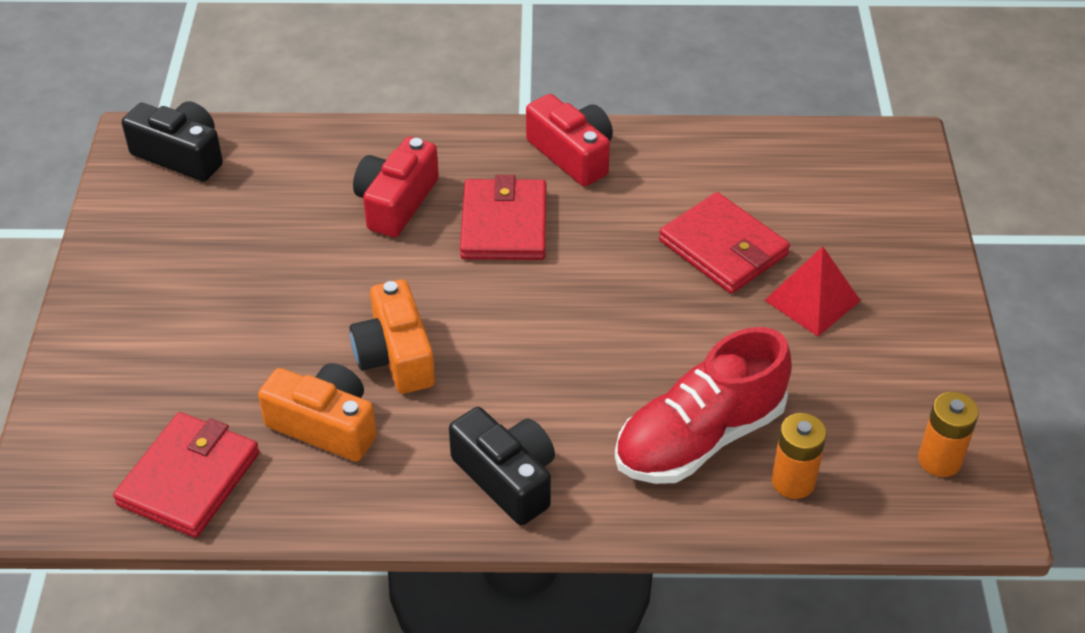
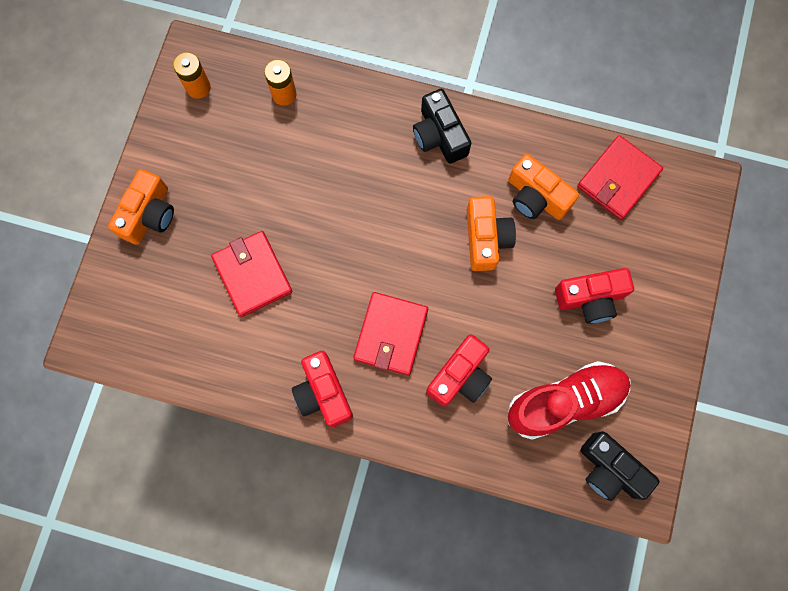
camera: 165 degrees left, 30 degrees up
(222, 317) = (590, 298): none -> red camera
(699, 438) = (324, 134): red shoe -> red shoe (565, 401)
(812, 300) = (215, 216): red pyramid -> none
(908, 283) = (149, 214): none -> orange camera

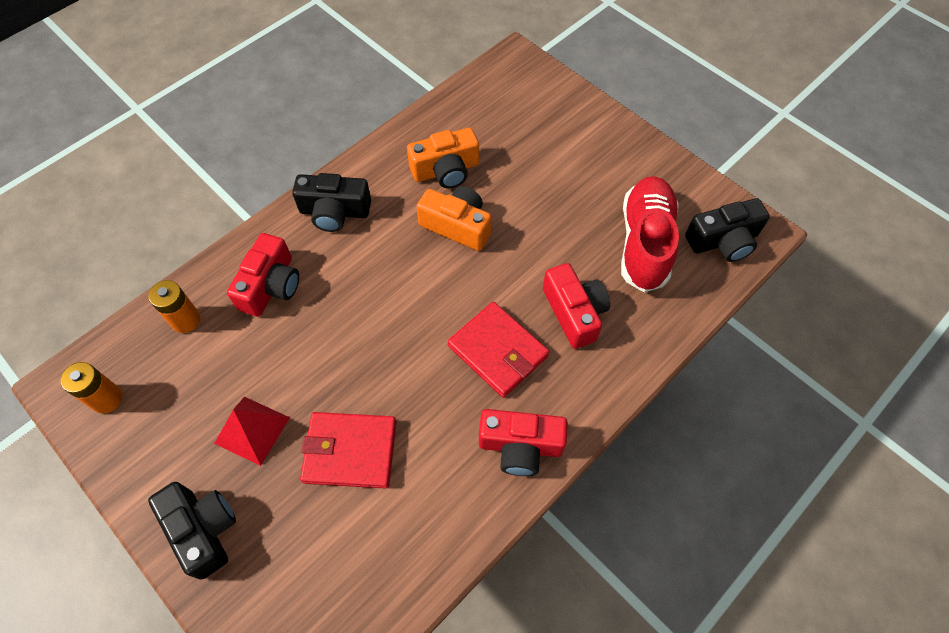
camera: 60 degrees left, 15 degrees down
(149, 214) = (203, 530): orange camera -> black camera
(230, 198) = (252, 430): none -> red pyramid
(590, 298) = (562, 178): red camera -> red camera (271, 286)
(618, 179) = (472, 108): red wallet -> none

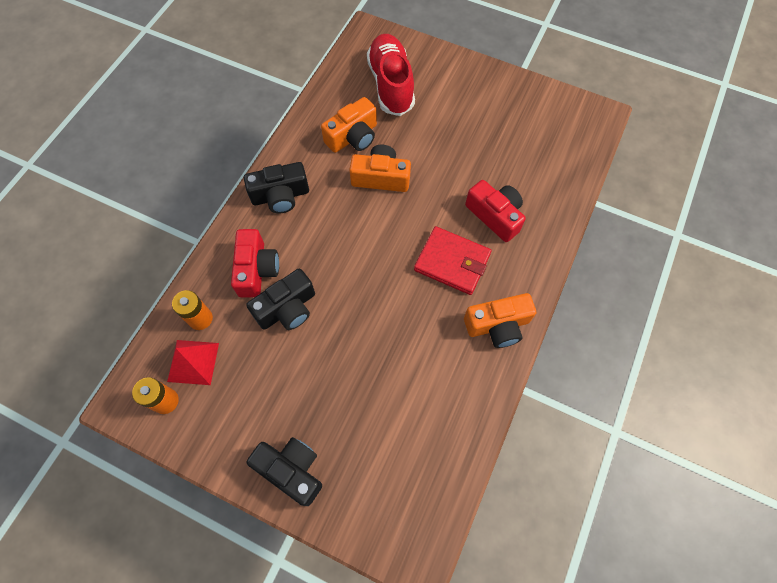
camera: 20 degrees left, 5 degrees up
(252, 430) = (294, 384): red pyramid -> red pyramid (193, 362)
(350, 451) = (376, 373): red wallet -> none
(520, 446) = (497, 325): red camera -> orange camera
(644, 243) = (523, 148): red shoe -> red shoe (391, 85)
(723, 241) = (577, 129): black camera -> black camera (287, 308)

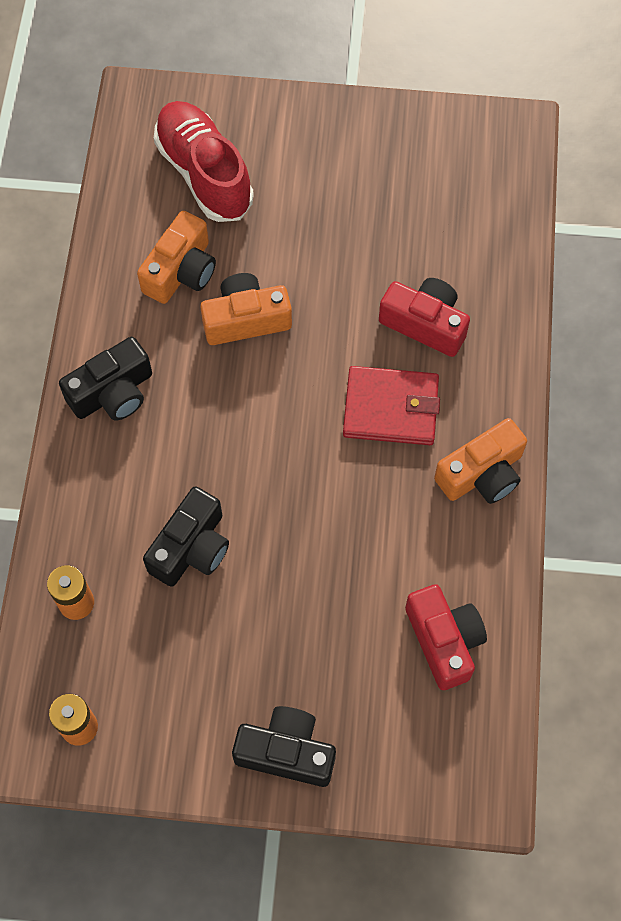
camera: 20 degrees left, 0 degrees up
(193, 362) = (93, 663): red pyramid -> none
(256, 269) = (125, 509): red camera -> red camera (444, 640)

